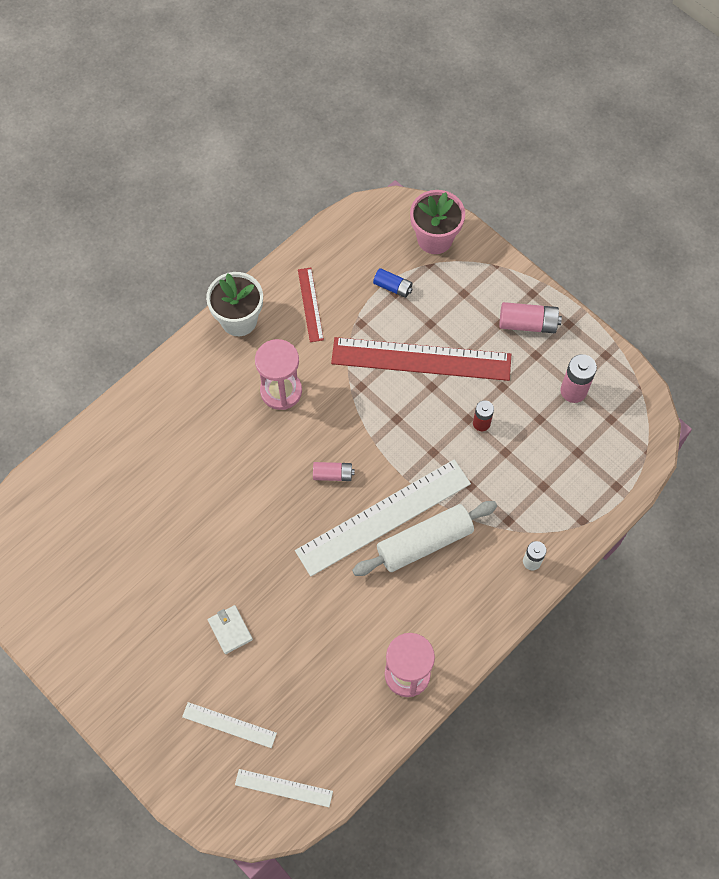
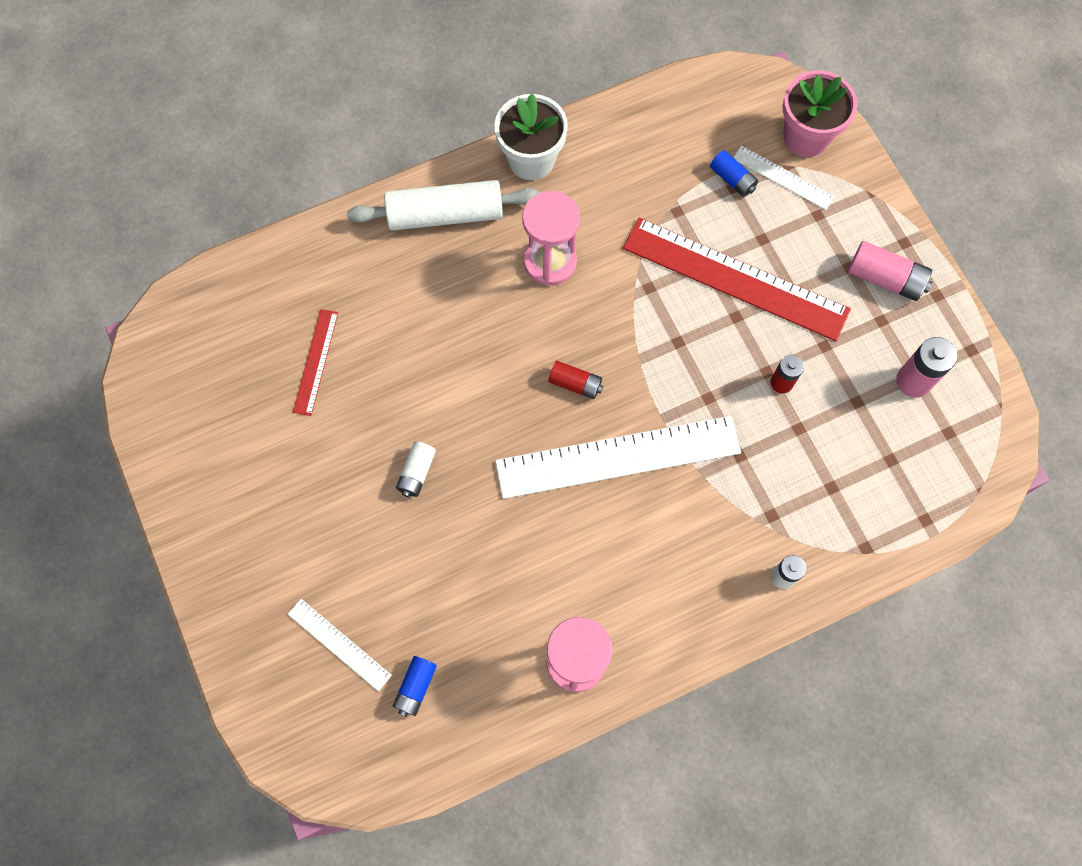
camera: 20 degrees right, 5 degrees up
(230, 630) = (382, 529): white wallet -> none
(240, 579) = (417, 472): none -> white battery
(283, 788) = (375, 745): white ruler -> white ruler (783, 177)
(297, 735) = (415, 687): none -> blue battery
(310, 304) = (624, 168): red ruler -> red ruler (316, 362)
(333, 474) = (575, 384): pink battery -> red battery
(424, 543) = (656, 506): white rolling pin -> white rolling pin (445, 214)

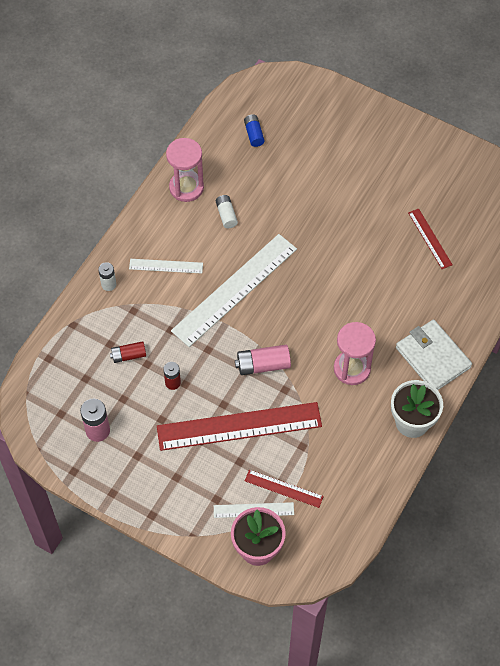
camera: 145 degrees right, 10 degrees down
(339, 644) = (304, 129): white ruler -> white ruler (166, 266)
(417, 472) = (331, 220): white battery -> white battery (226, 215)
(445, 214) = (432, 357): white rolling pin -> white wallet
(575, 384) = (285, 312): red battery -> red battery (128, 355)
(732, 179) = (283, 488): blue battery -> red ruler
(885, 278) = (150, 483): pink battery -> pink battery (263, 365)

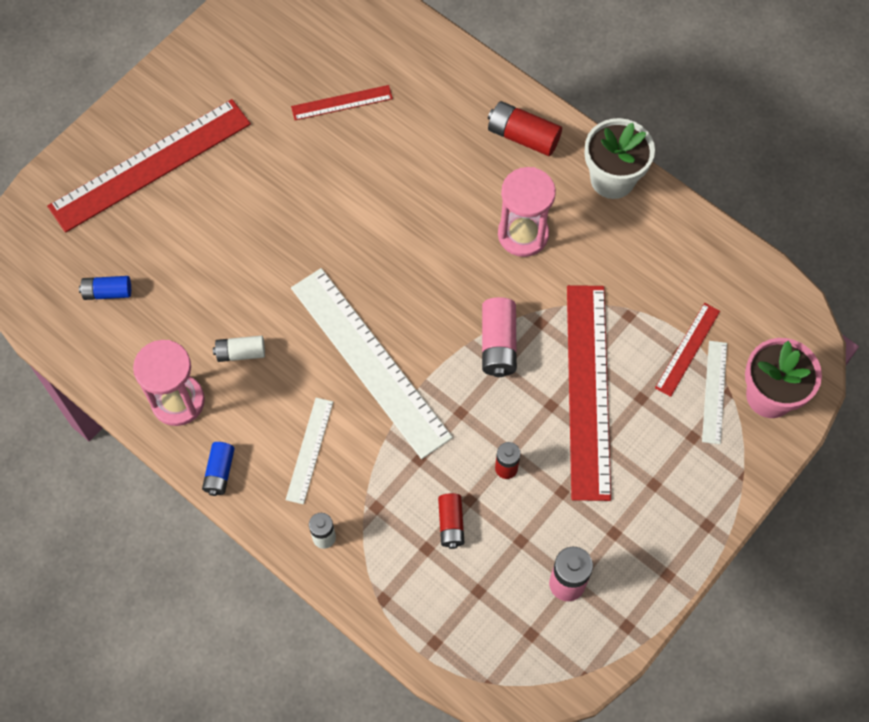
camera: 80 degrees left, 5 degrees up
(143, 219) = (219, 472): none -> blue battery
(351, 137) = (150, 165): none -> red ruler
(432, 357) = (523, 136): white wallet -> red battery

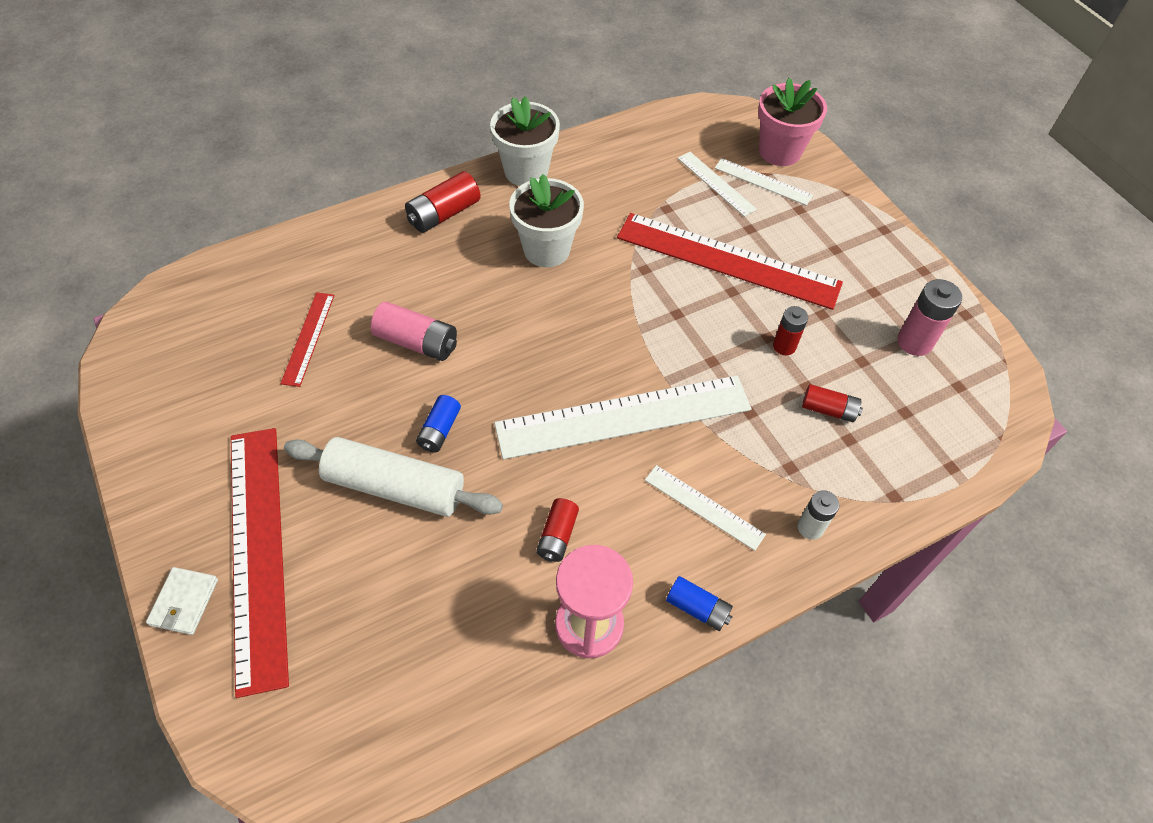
camera: 70 degrees left, 10 degrees down
(98, 142) = (184, 602): none -> white wallet
(107, 292) = (403, 660): blue battery -> blue battery (439, 430)
(236, 226) = (395, 487): none -> white rolling pin
(241, 353) = (557, 536): white battery -> red battery
(498, 344) = (652, 307): pink battery -> pink battery (417, 342)
(523, 234) = (546, 250): pink hourglass -> white flower pot
(687, 349) = (716, 183): red ruler -> white ruler

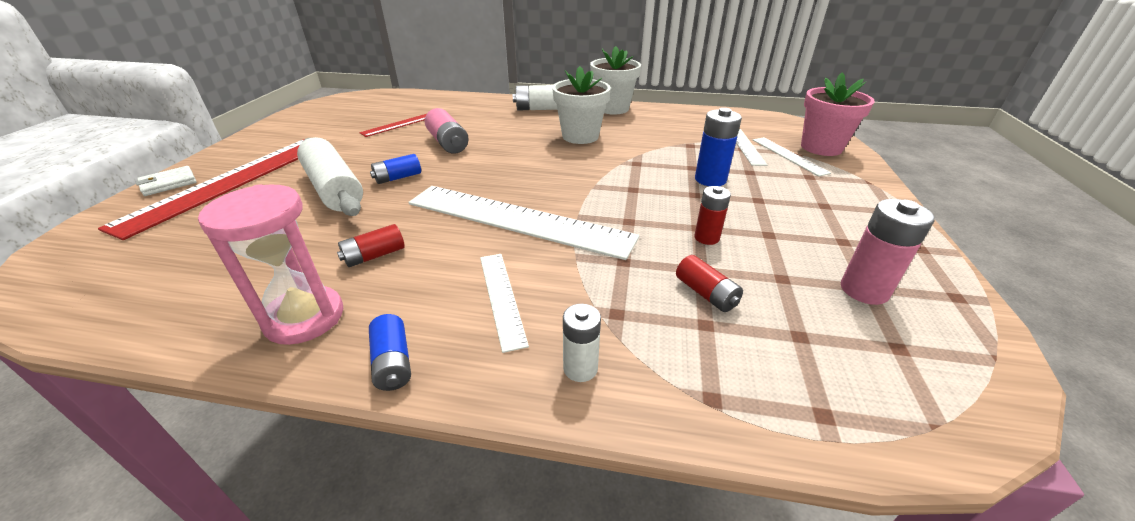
camera: 40 degrees right, 20 degrees down
(444, 214) = (540, 109): red battery -> white battery
(727, 260) = (710, 179): red ruler -> blue battery

